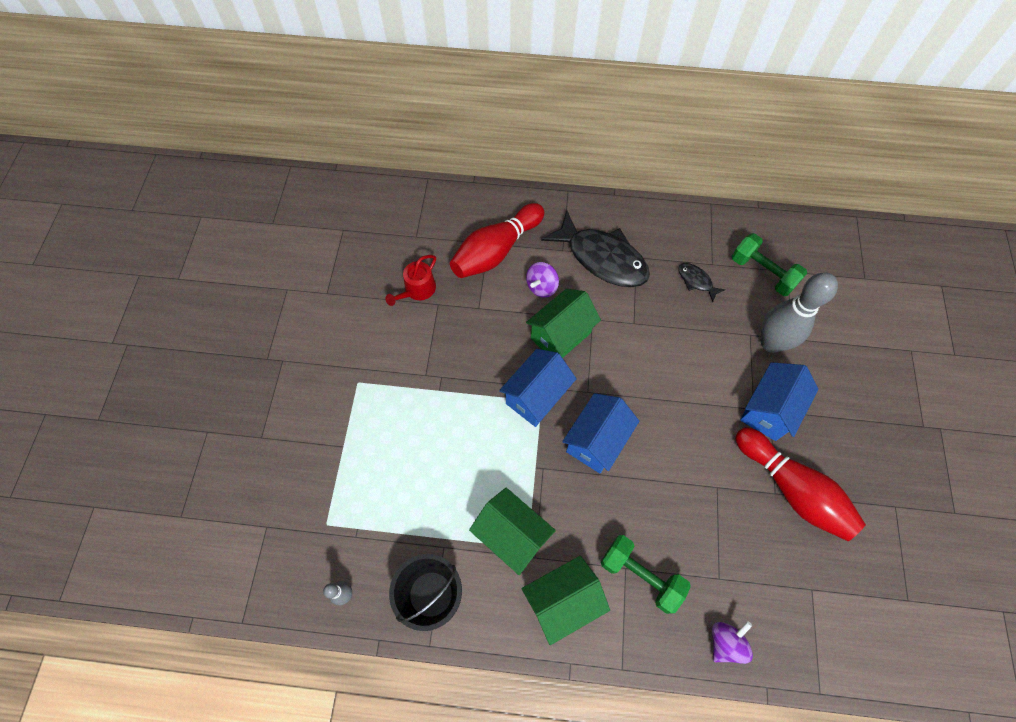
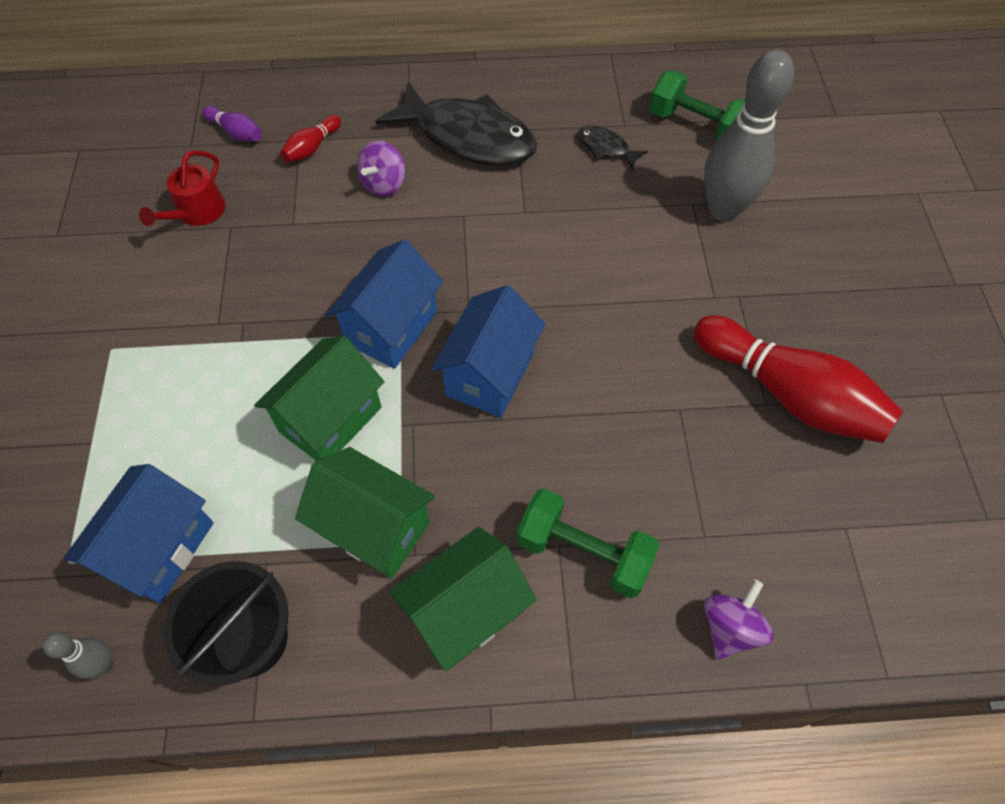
camera: 10 degrees left, 5 degrees down
(447, 231) = (236, 132): none -> purple bowling pin
(496, 251) = (312, 148): red bowling pin -> red bowling pin, size x0.45
(560, 335) = (419, 242): green house -> green house (330, 419)
(768, 410) = (736, 295): blue house -> blue house (160, 549)

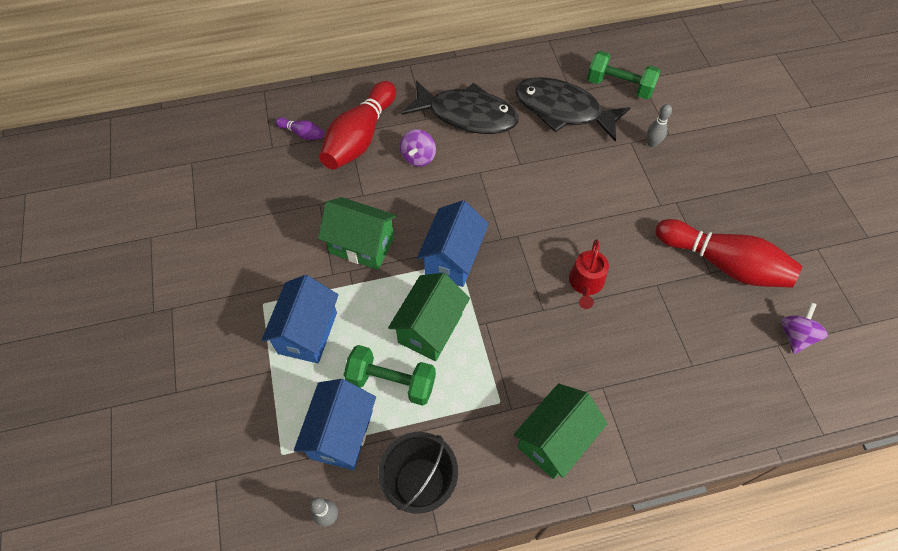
camera: 10 degrees left, 0 degrees up
(197, 212) = (293, 196): red watering can -> red watering can (586, 283)
(312, 148) = (360, 138): red bowling pin -> red bowling pin, size x2.25
(374, 528) = (480, 396): green house -> green house (362, 245)
(489, 374) = (527, 281): blue house -> blue house (307, 333)
(583, 552) = (619, 388): green dumbbell -> green dumbbell (391, 381)
(606, 148) = (563, 110): black fish -> black fish, size x2.26
(723, 210) = (652, 144): grey bowling pin -> grey bowling pin, size x0.45
(730, 627) = (722, 420): purple spinning top -> purple spinning top (795, 335)

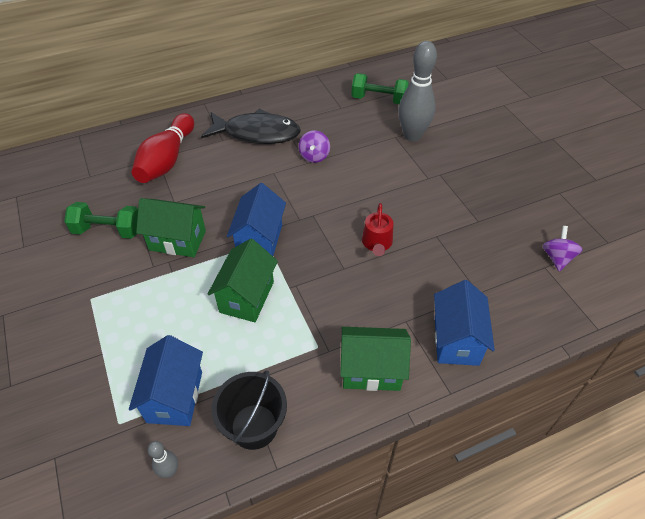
camera: 10 degrees left, 10 degrees down
(302, 133) = (116, 163): purple bowling pin -> none
(307, 333) = (134, 316): blue house -> blue house (456, 340)
(391, 381) = (217, 345): green dumbbell -> green dumbbell (108, 230)
(418, 157) = (219, 168): purple spinning top -> purple spinning top (314, 156)
(554, 440) = (371, 370): green house -> green house turned 60 degrees clockwise
(563, 110) = (336, 121): black fish -> none
(652, 144) = (412, 136): grey bowling pin -> grey bowling pin, size x2.25
(723, 263) = (487, 213): red bowling pin -> none

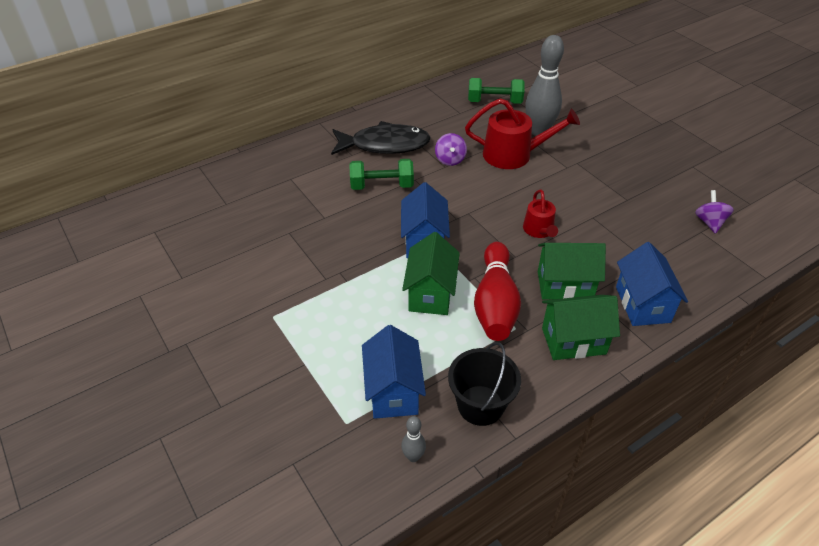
camera: 10 degrees left, 5 degrees down
(108, 230) = (266, 252): green dumbbell -> green dumbbell (382, 186)
(167, 160) = (302, 179): red bowling pin -> red bowling pin (495, 303)
(177, 240) = (341, 252): green house -> green house (565, 285)
(378, 158) = (513, 155): none -> red watering can

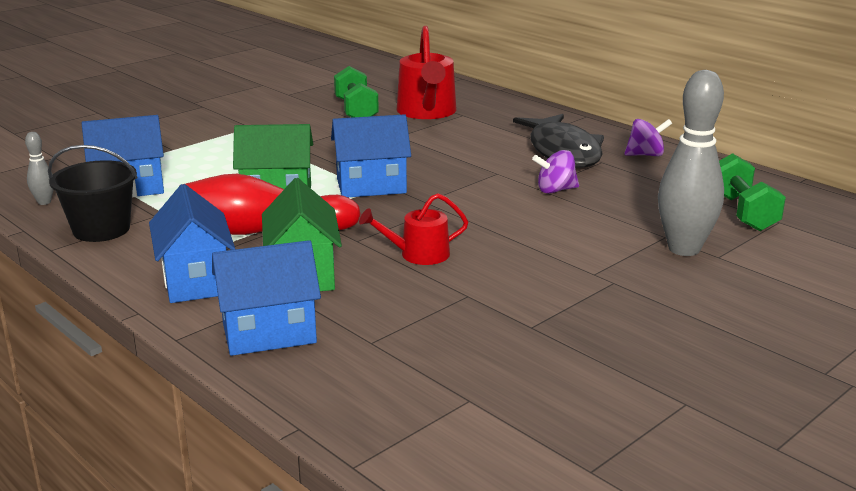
camera: 80 degrees right, 20 degrees down
(382, 186) = (472, 157): green dumbbell -> green dumbbell (356, 111)
(513, 155) = (599, 231): red watering can -> red watering can (427, 112)
(573, 341) = (196, 281): green house -> blue house
(709, 222) = (501, 411): purple spinning top -> purple spinning top (645, 155)

